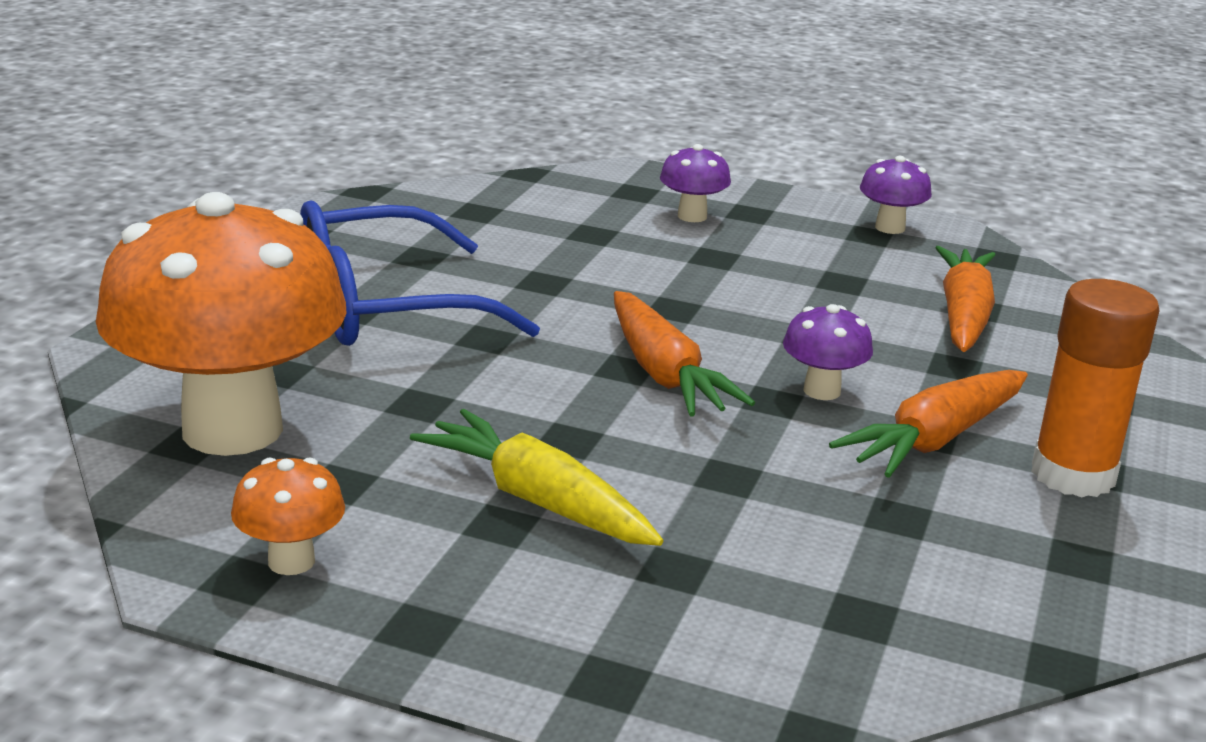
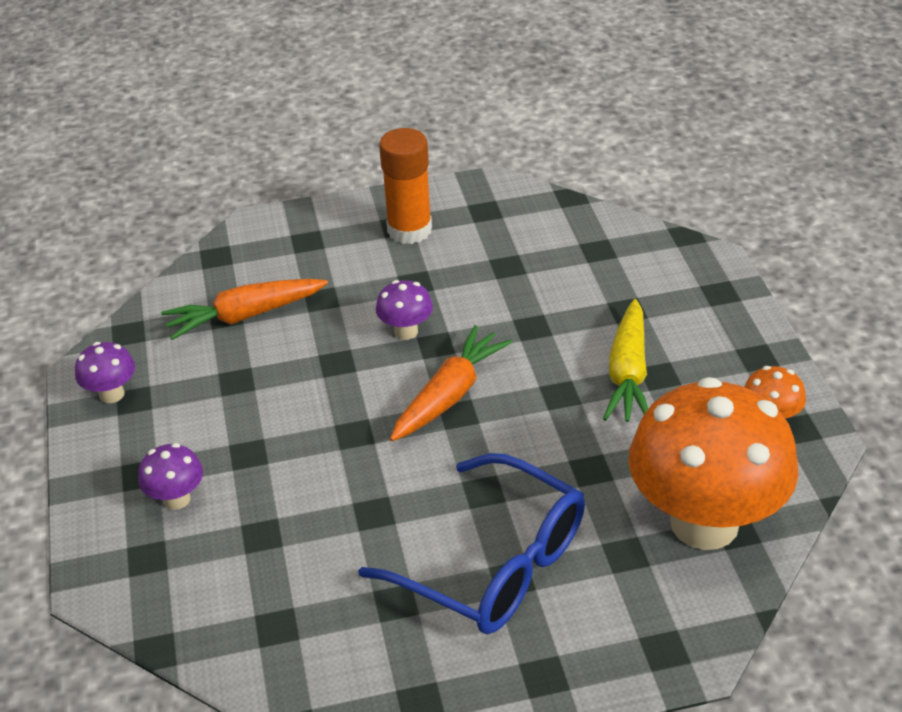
camera: 120 degrees left, 15 degrees up
(934, 440) = (420, 278): orange carrot -> none

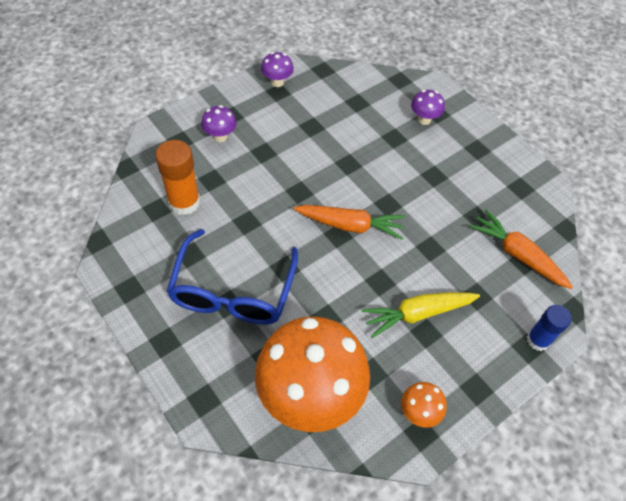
camera: 60 degrees right, 15 degrees up
(245, 316) = (361, 110): orange carrot -> orange carrot (517, 255)
(406, 331) = (390, 186): purple mushroom -> purple mushroom (424, 119)
(409, 230) = (477, 156): orange glue stick -> orange glue stick (184, 202)
(713, 280) = (538, 340): none -> blue glue stick

